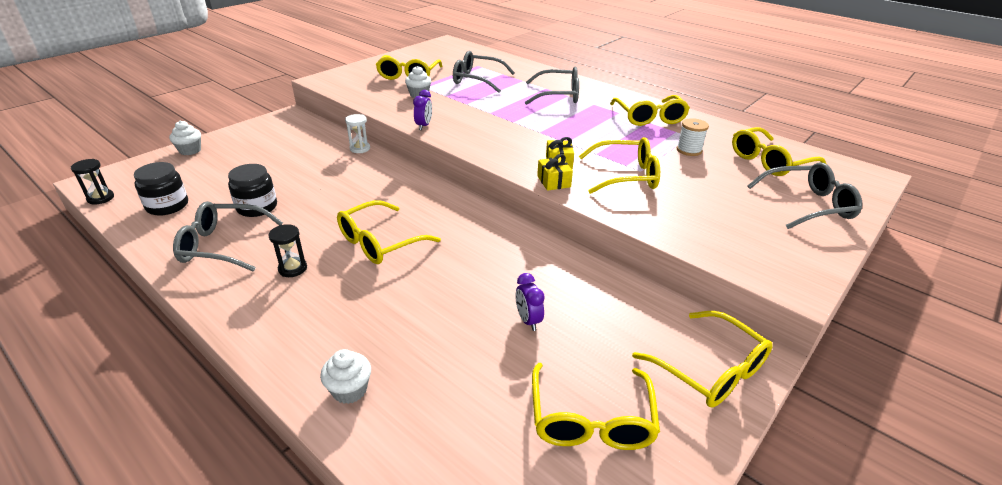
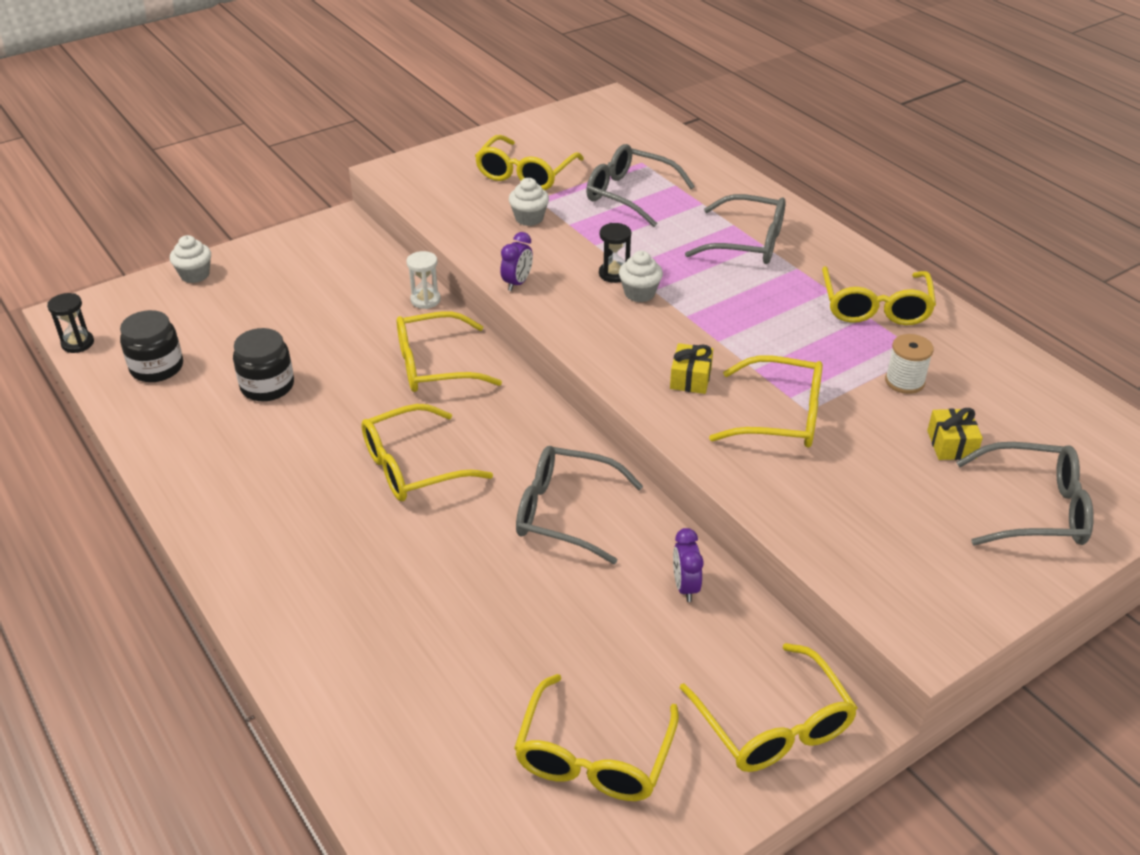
camera: 15 degrees right, 5 degrees up
(223, 245) = (216, 441): grey glasses -> grey glasses (565, 512)
(292, 268) = (295, 490): black hourglass -> black hourglass (614, 274)
(349, 390) = (327, 665): white cupcake -> white cupcake (639, 293)
(528, 320) = (567, 615): purple clock -> purple clock (685, 587)
(553, 181) = (668, 412): yellow gift -> yellow gift (951, 444)
(769, 161) = (1024, 420): yellow glasses -> yellow glasses (435, 365)

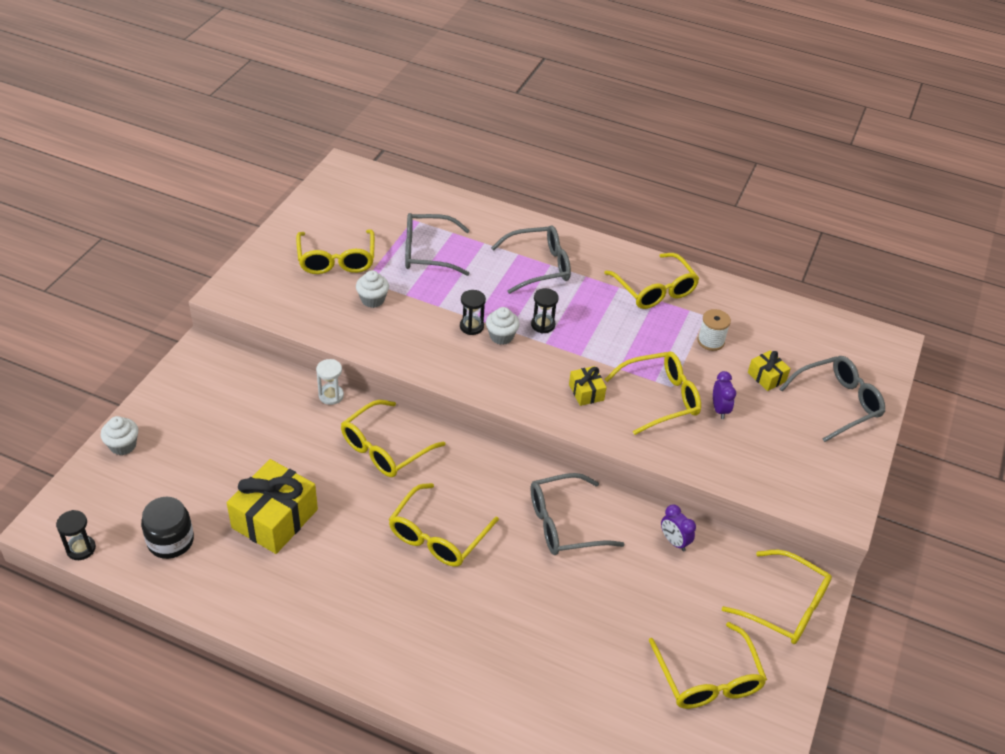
camera: 35 degrees left, 5 degrees up
(267, 386) = (275, 518): black jar -> yellow gift
(517, 283) = (411, 360): purple clock -> purple clock (719, 409)
(699, 298) = (543, 325): none -> black hourglass

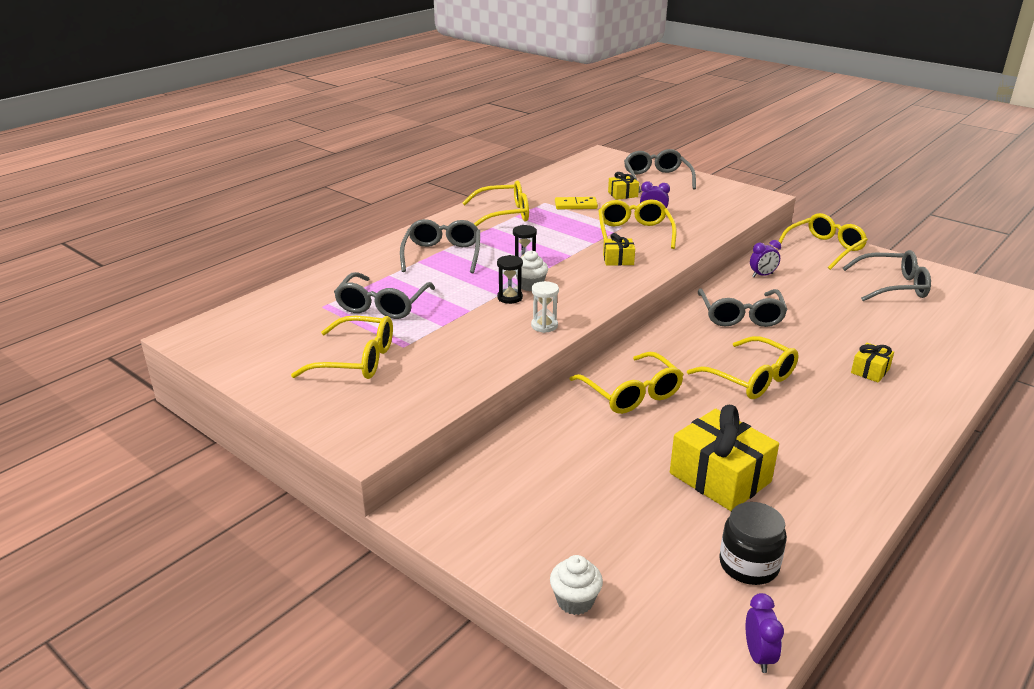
camera: 70 degrees left, 15 degrees down
(81, 549) = (758, 656): black hourglass -> purple clock
(331, 395) = (542, 418): white hourglass -> white hourglass (544, 326)
(372, 300) = (439, 345): white cupcake -> none
(487, 640) = (870, 371): none -> yellow gift
(708, 679) = (893, 286): yellow glasses -> grey glasses
(710, 341) = (576, 205): white spool -> yellow domino

